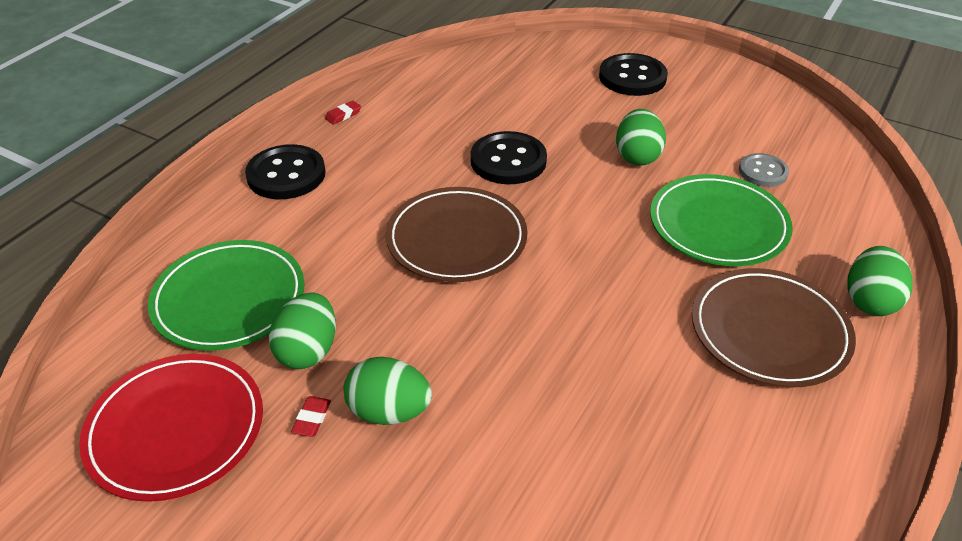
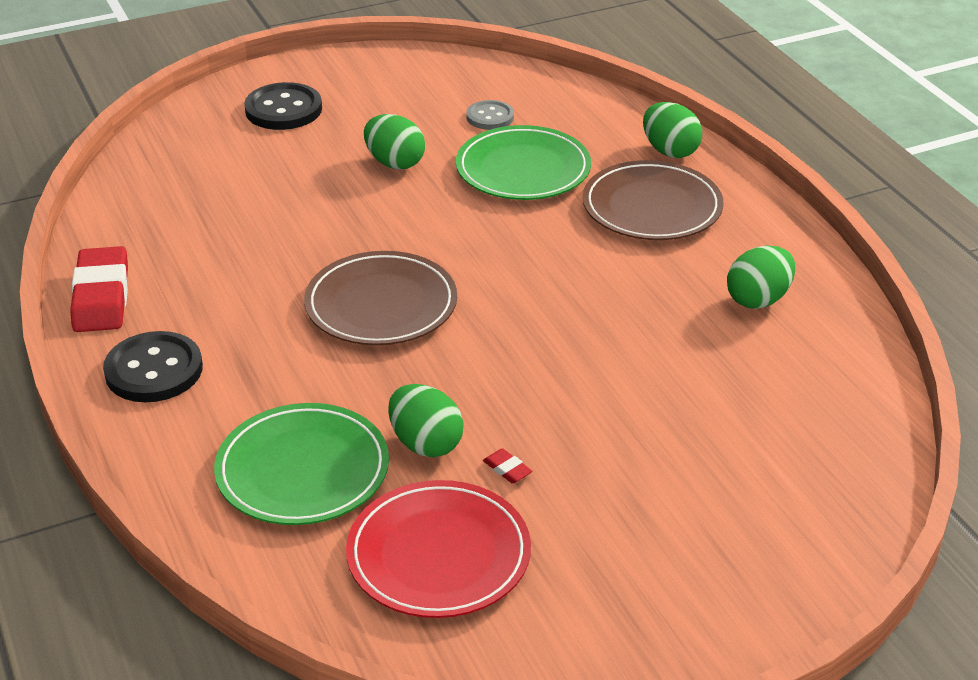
camera: 55 degrees left, 5 degrees down
(343, 115) = (101, 296): red eraser -> red eraser, size x2.47
(389, 411) = (542, 423): green egg -> green egg (758, 299)
(508, 160) = (311, 230): black button -> none

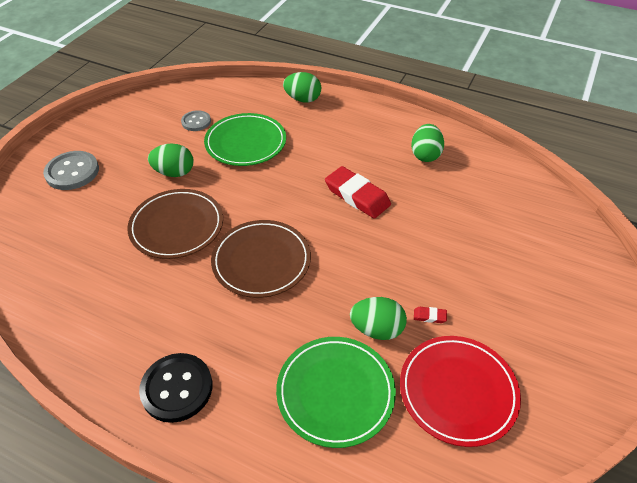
camera: 40 degrees left, 10 degrees up
(101, 296) = (86, 360): red eraser -> red eraser (357, 196)
(283, 109) = (72, 172): black button -> grey button
(652, 207) = (328, 132): brown plate -> brown plate (177, 226)

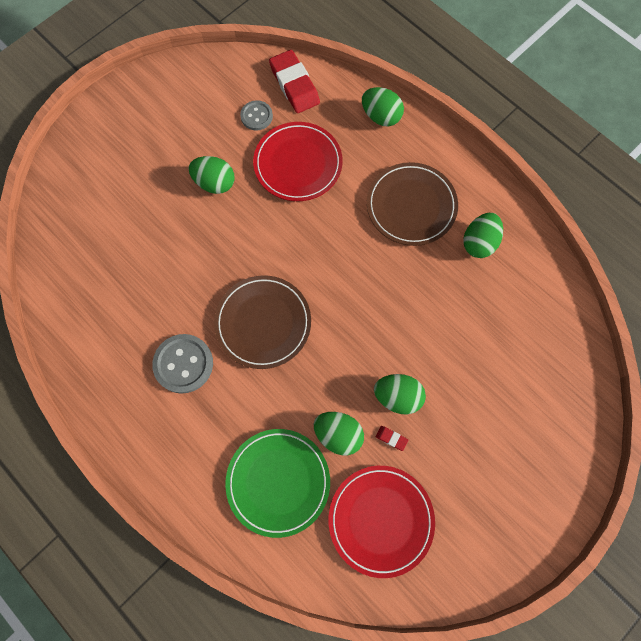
camera: 20 degrees right, 25 degrees up
(72, 172) = (118, 150): grey button -> grey button (183, 364)
(177, 226) = (198, 254): brown plate -> brown plate (411, 206)
(177, 388) = (152, 430): black button -> none
(245, 143) = (298, 164): green plate -> red plate
(357, 196) = (384, 274): red eraser -> red eraser (294, 85)
(417, 281) = (397, 396): none -> green egg

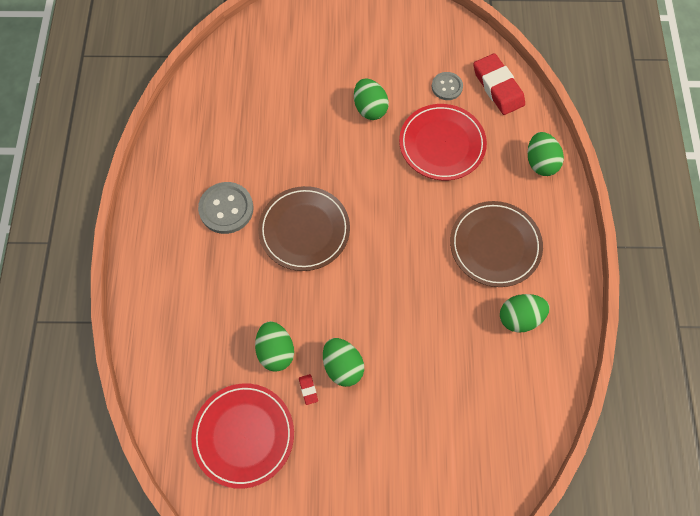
camera: 45 degrees right, 5 degrees down
(278, 482) = (205, 342): green plate -> none
(294, 85) = (497, 87): red eraser -> red eraser turned 45 degrees counterclockwise

